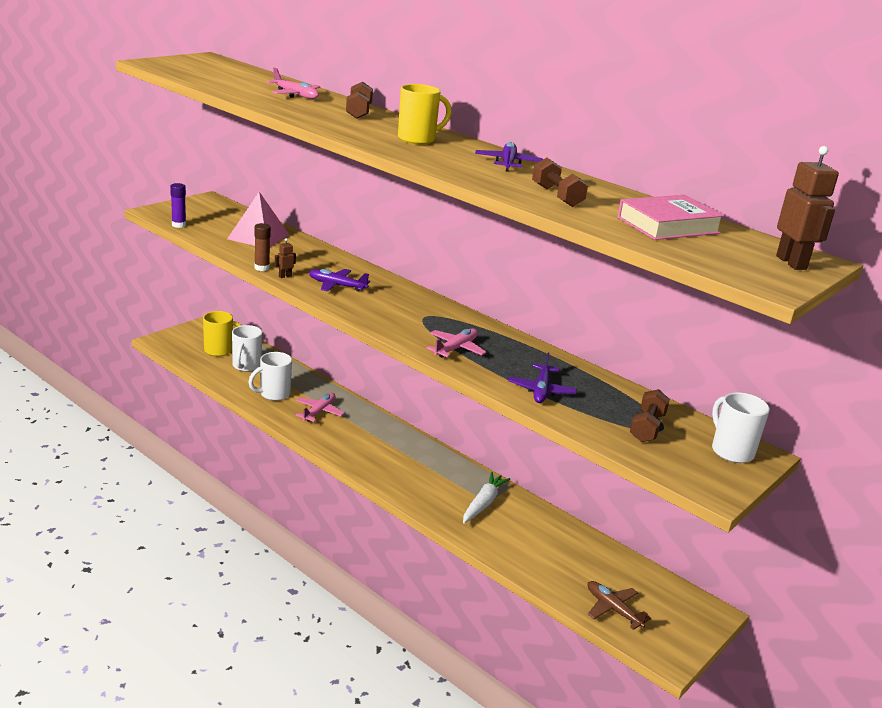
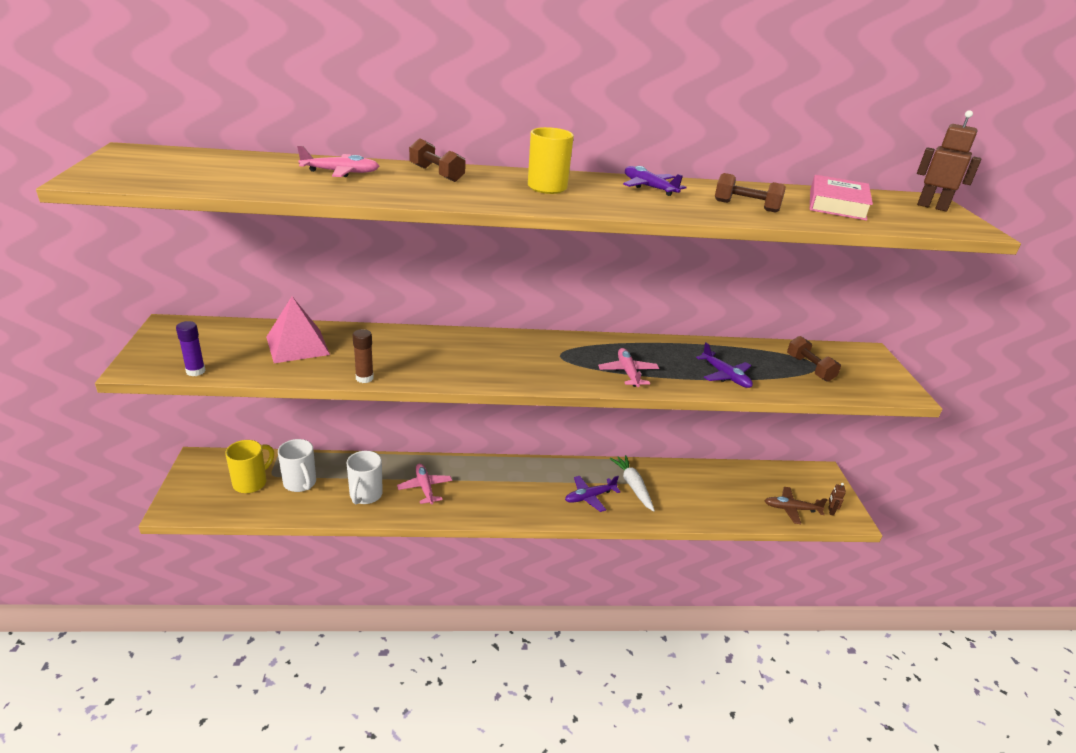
camera: 45 degrees left, 5 degrees up
(285, 276) = (399, 376): brown robot -> brown robot (831, 511)
(337, 286) = (454, 362): purple plane -> purple plane (590, 497)
(731, 451) = (860, 359): white mug -> none

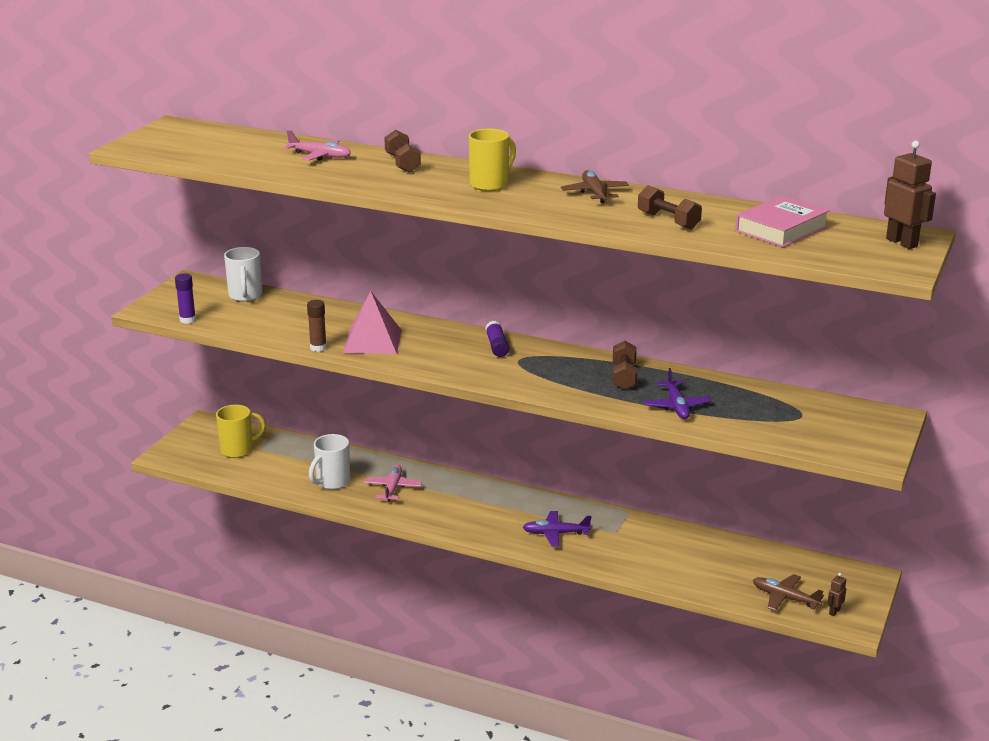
camera: 30 degrees right, 5 degrees down
(297, 345) = (282, 313): pink pyramid -> pink pyramid (372, 341)
(300, 483) = (280, 460): white mug -> white mug (245, 296)
(529, 345) = (497, 346): none -> purple glue stick
(628, 373) = (572, 386): pink plane -> none
(633, 486) = (613, 535): white carrot -> none
(649, 187) = (595, 193): purple plane -> brown plane
(809, 368) = (788, 417): brown dumbbell -> brown dumbbell (624, 376)

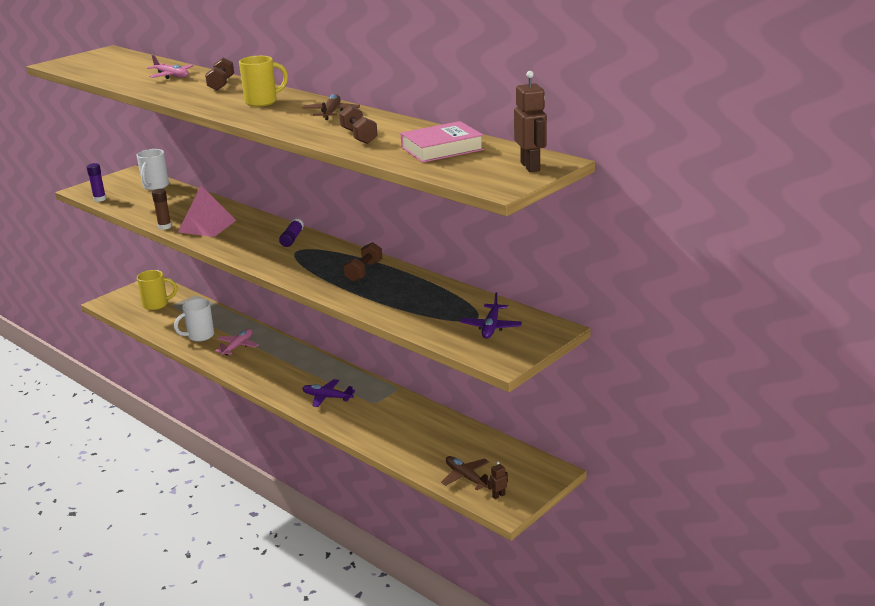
camera: 20 degrees right, 0 degrees up
(676, 406) = (381, 299): purple plane -> purple plane (491, 327)

